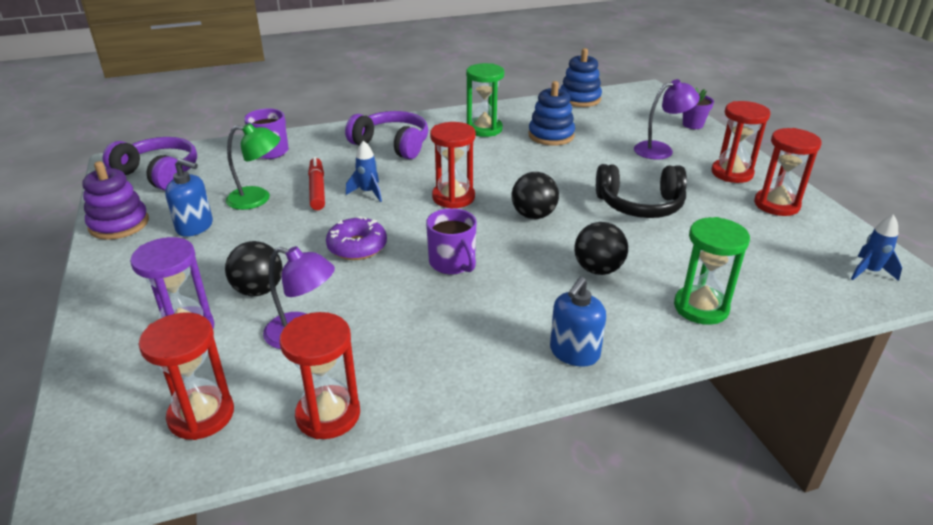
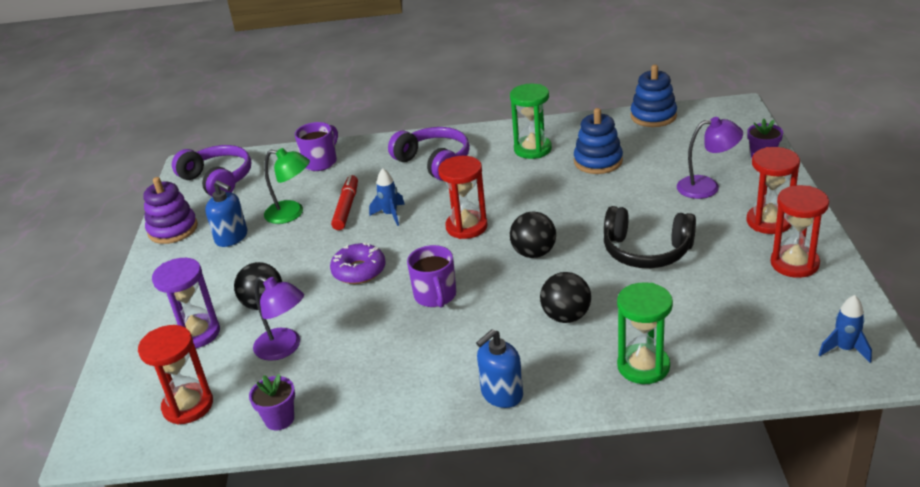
camera: 20 degrees right, 0 degrees up
(328, 415) = (279, 419): red hourglass -> purple flower pot

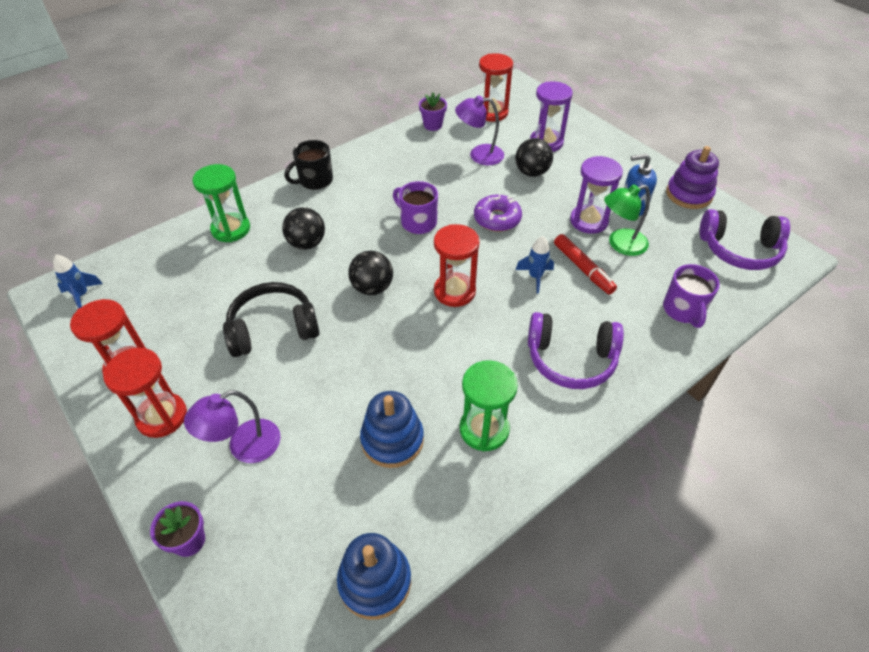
camera: 140 degrees right, 15 degrees up
(286, 239) = (588, 221): none -> purple hourglass
(501, 394) = (315, 181): blue soap dispenser -> black mug

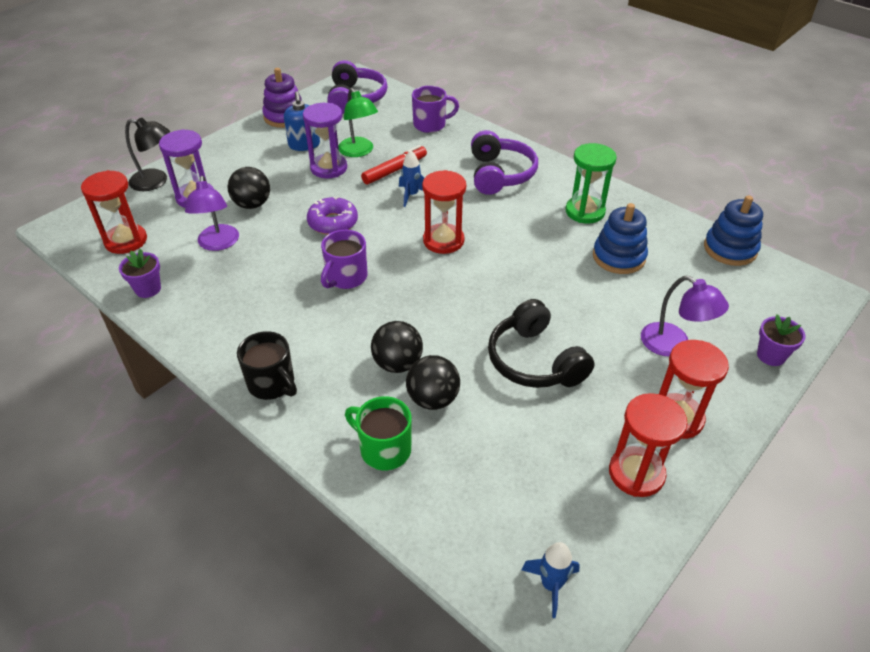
camera: 100 degrees left, 5 degrees down
(231, 229) = (384, 449): green hourglass -> green mug
(372, 288) = (454, 296): black ball -> black ball (433, 399)
(571, 122) = (156, 182): none -> black lamp

